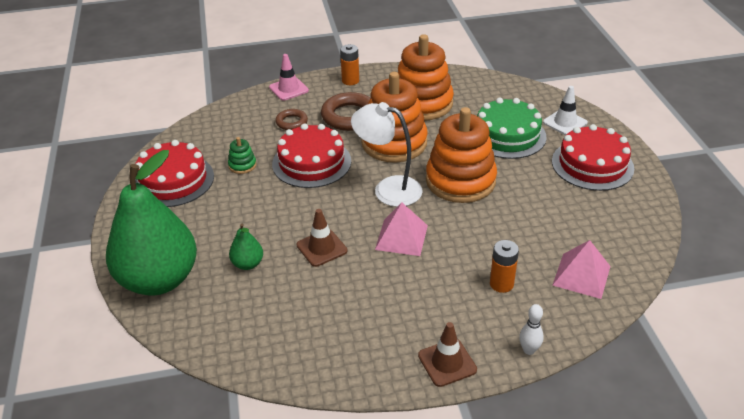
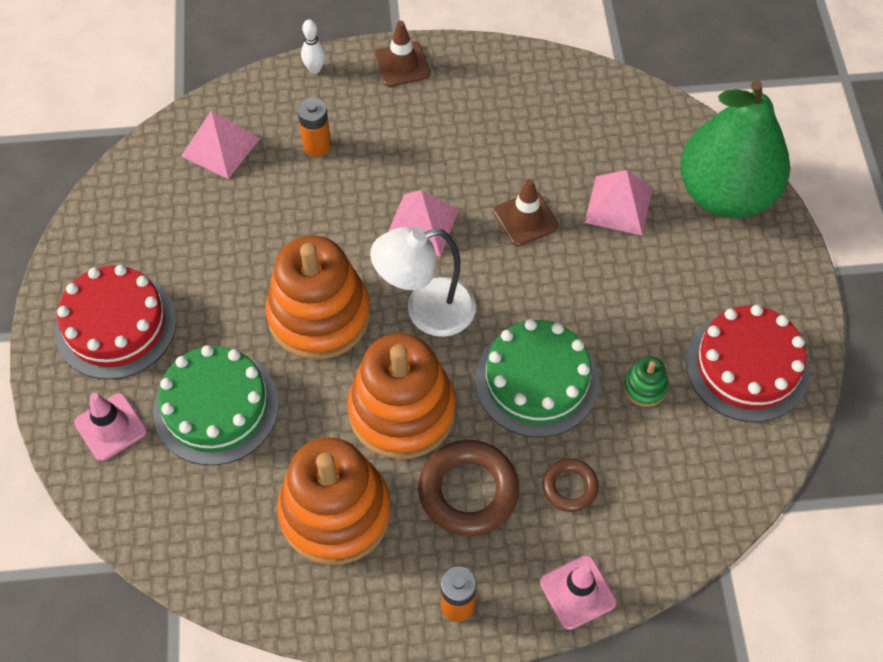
camera: 175 degrees left, 20 degrees up
(248, 264) = (619, 205): green pear -> pink pyramid
(311, 162) = (536, 380): red cake -> green cake
(388, 189) = (426, 311): white lamp -> white lamp turned 135 degrees clockwise
(565, 122) = (111, 427): white traffic cone -> pink traffic cone

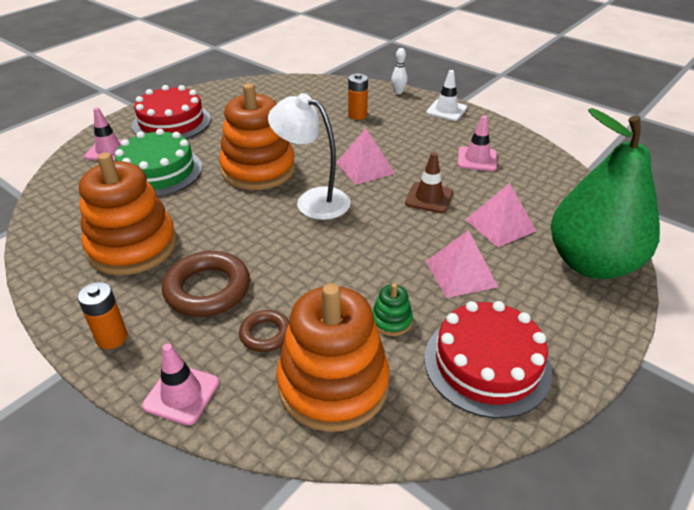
camera: 45 degrees right, 20 degrees down
(220, 147) = (312, 94): pink pyramid -> pink pyramid (461, 273)
(402, 64) = (446, 110): brown traffic cone -> white traffic cone
(402, 411) = (233, 230): orange stacking toy -> orange stacking toy (333, 384)
(512, 126) = (477, 159): none -> pink traffic cone
(536, 380) = (326, 268): green cake -> none

